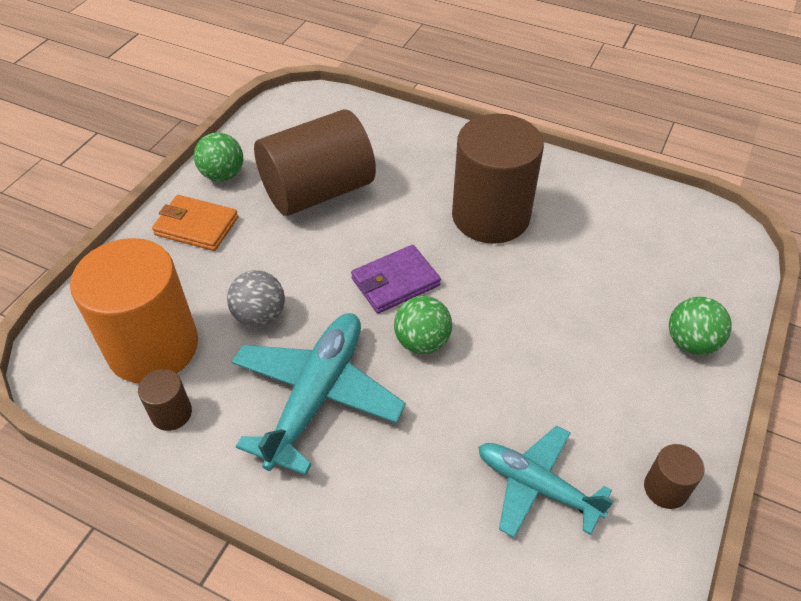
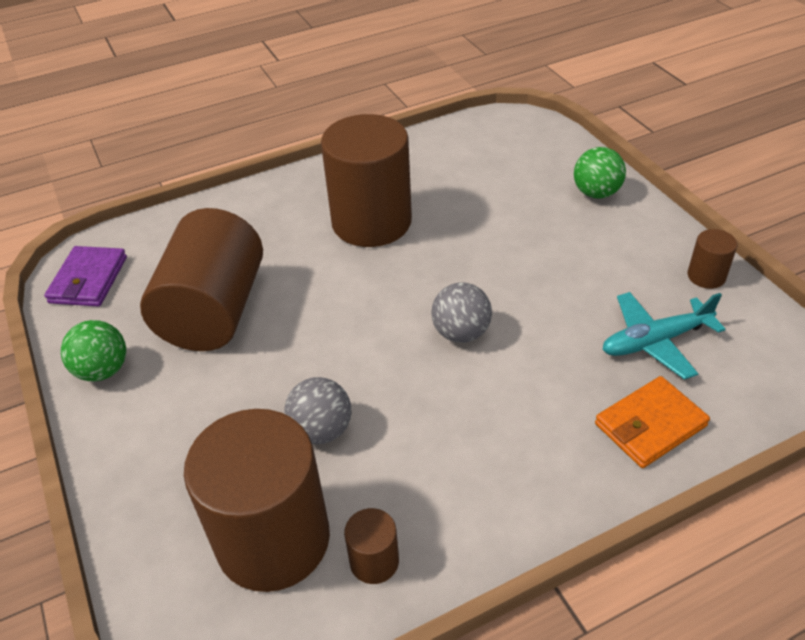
camera: 50 degrees left, 5 degrees down
(153, 347) = (273, 539): orange cylinder -> brown cylinder
(196, 226) = (148, 425): orange wallet -> orange wallet (650, 425)
(317, 395) = (454, 433): turquoise plane -> none
(395, 282) = (380, 315): purple wallet -> purple wallet (88, 280)
(422, 342) = (461, 333): green ball -> grey ball

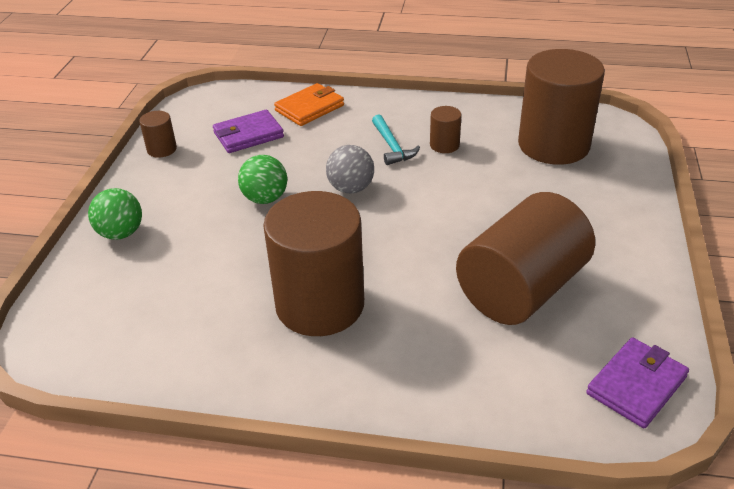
camera: 145 degrees left, 5 degrees down
(103, 370) = (638, 283): green ball -> green ball (265, 198)
(321, 430) = (491, 177): grey ball -> none
(374, 561) = (505, 119): brown cylinder -> brown cylinder (444, 145)
(478, 416) = (392, 146): none -> turquoise hammer
(650, 425) = (309, 108): orange wallet -> orange wallet turned 45 degrees counterclockwise
(654, 341) = (248, 135): turquoise plane -> purple wallet

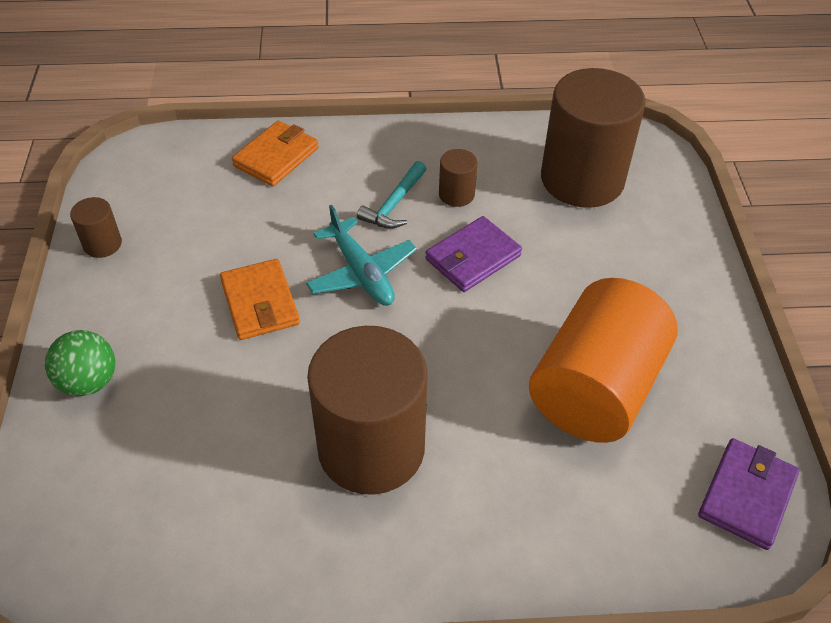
camera: 15 degrees left, 10 degrees up
(248, 135) = (210, 208): purple wallet -> purple wallet (473, 257)
(265, 198) = (260, 303): green ball -> orange wallet
(351, 188) = (361, 273): grey ball -> turquoise plane
(392, 146) = (394, 204): turquoise hammer -> turquoise hammer turned 60 degrees clockwise
(521, 289) = (595, 388): brown cylinder -> orange cylinder

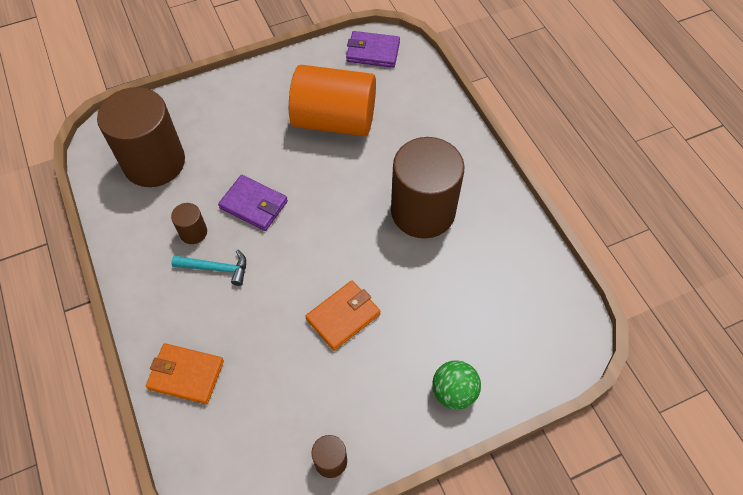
camera: 110 degrees left, 10 degrees up
(361, 273) = (292, 265): turquoise plane -> none

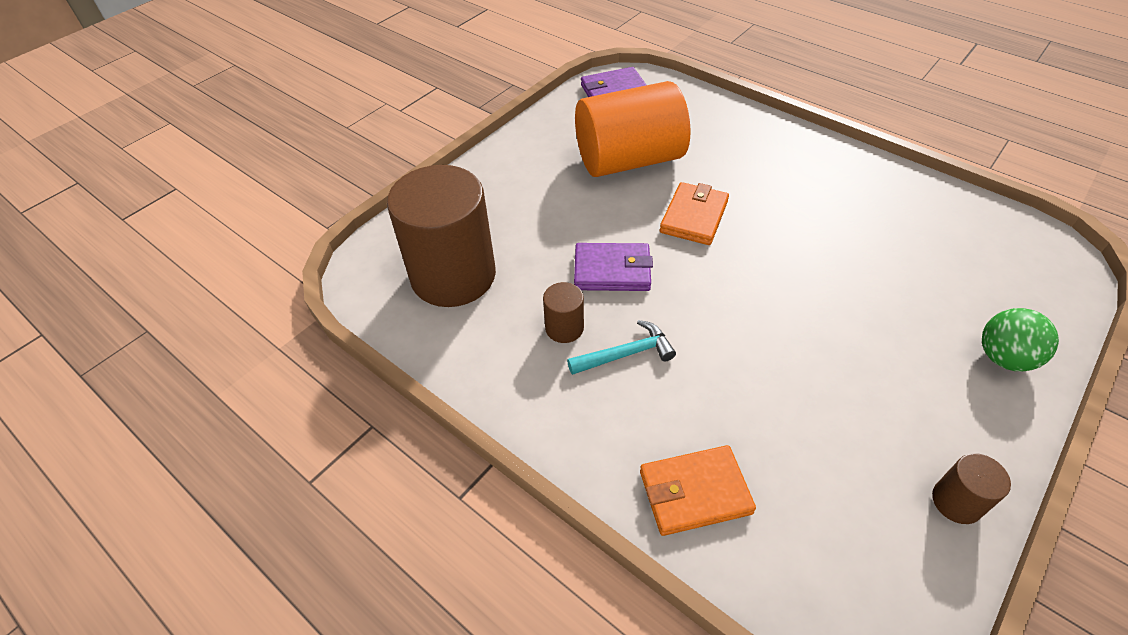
camera: 25 degrees left, 10 degrees down
(343, 316) = (816, 338): orange wallet -> orange wallet (694, 217)
(423, 211) = (798, 204): brown cylinder -> none

